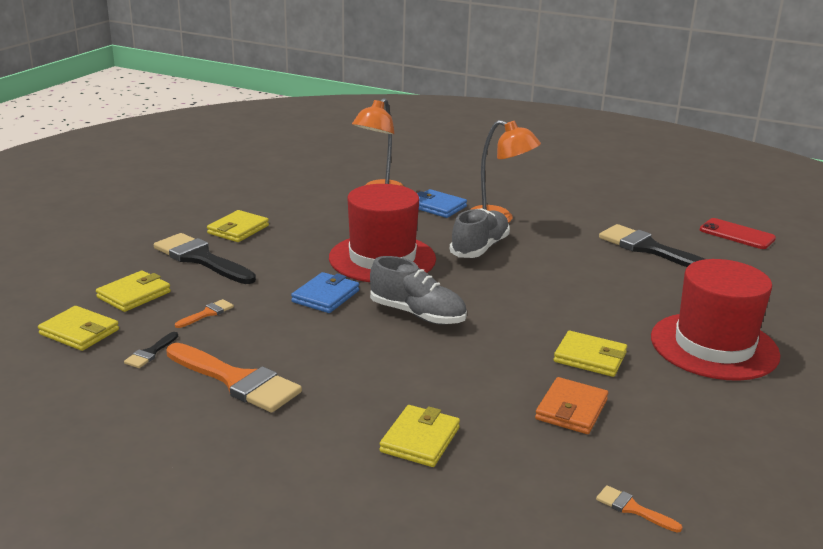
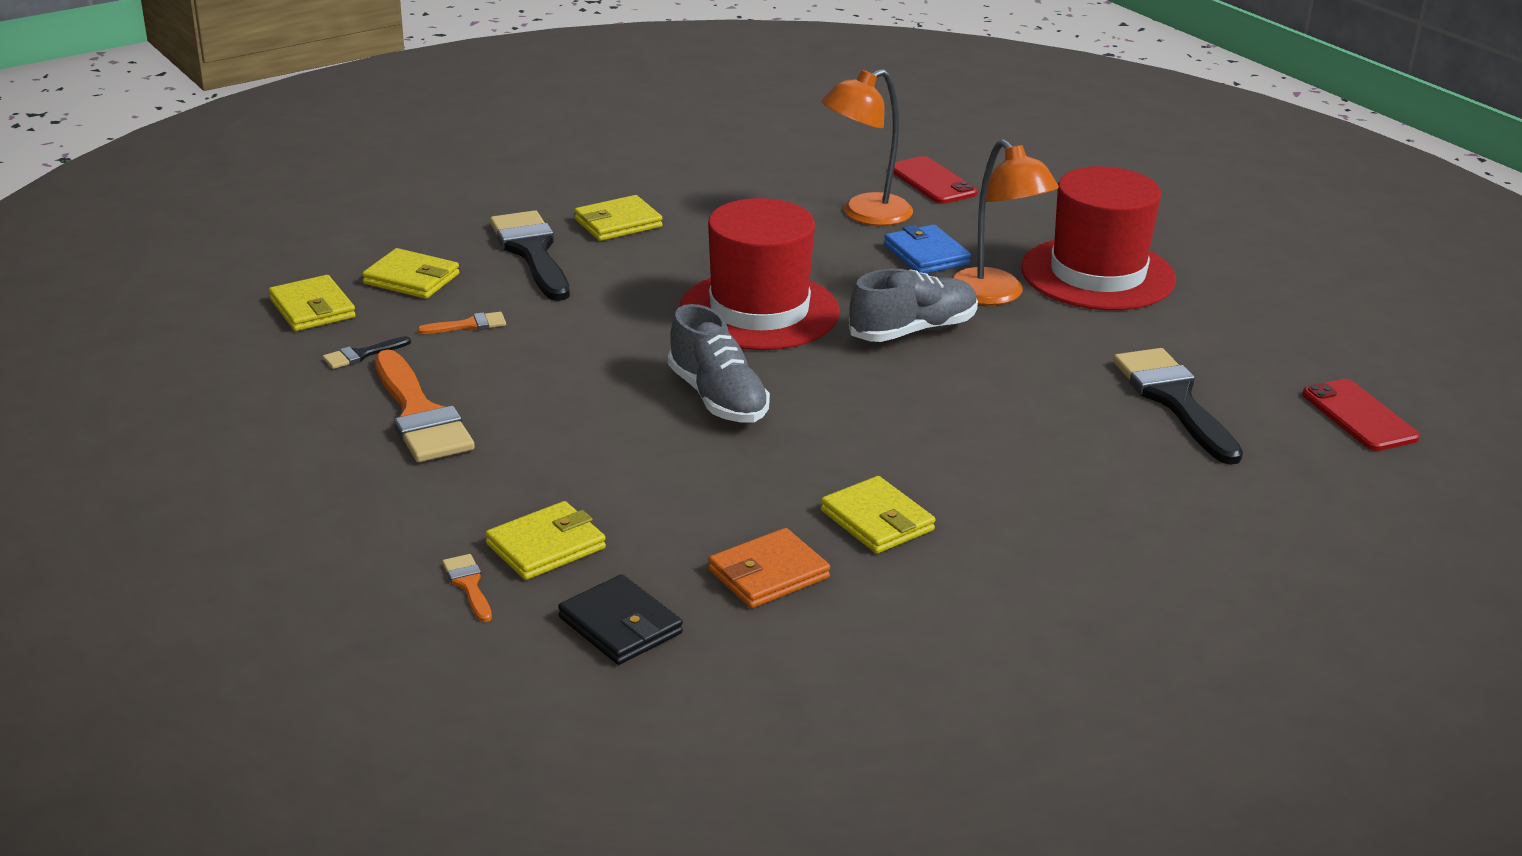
camera: 30 degrees right, 5 degrees up
(134, 295) = (411, 279): yellow wallet -> yellow wallet turned 45 degrees clockwise
(326, 296) = (630, 342): blue wallet -> none
(395, 169) = (932, 181): none -> red phone
(526, 475) = (620, 625): none -> black wallet
(632, 508) = (698, 705): orange brush -> orange brush (468, 585)
(714, 346) = (1077, 561): red hat -> red hat (1097, 274)

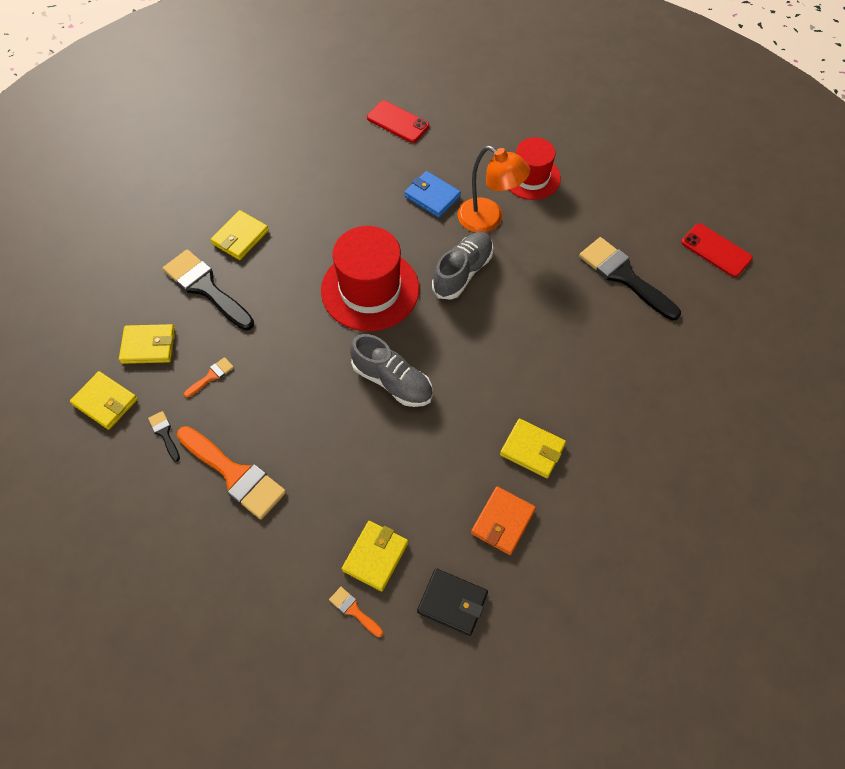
camera: 25 degrees left, 30 degrees up
(361, 355) = (164, 433): black brush -> black brush turned 120 degrees clockwise
(865, 214) = (378, 170): orange lamp -> none
(1097, 274) = (531, 177): red hat -> red hat, size x0.64

